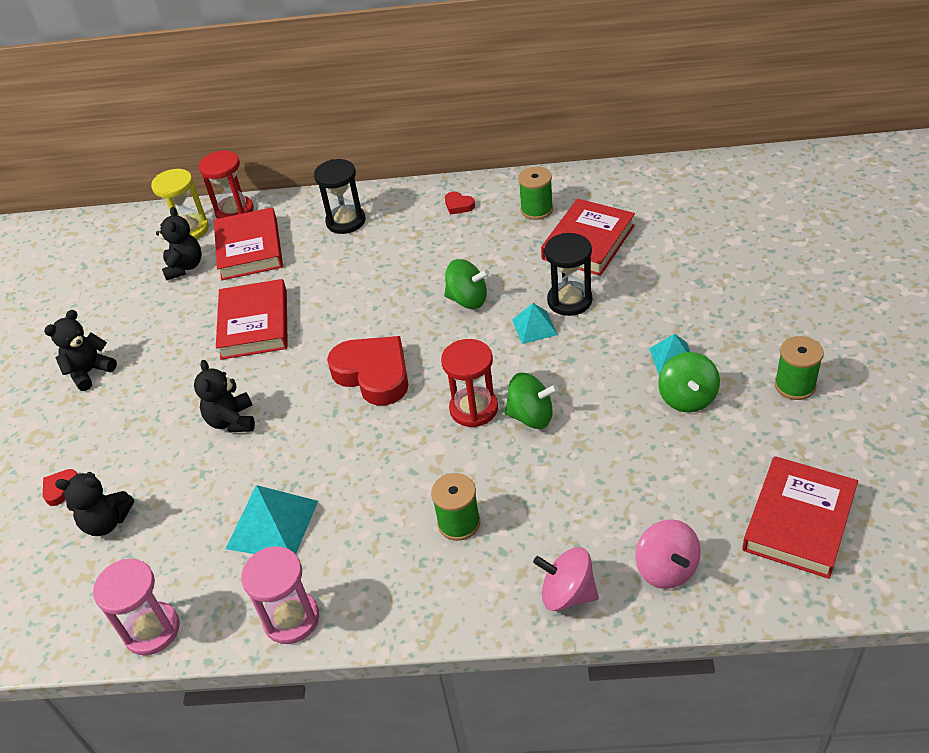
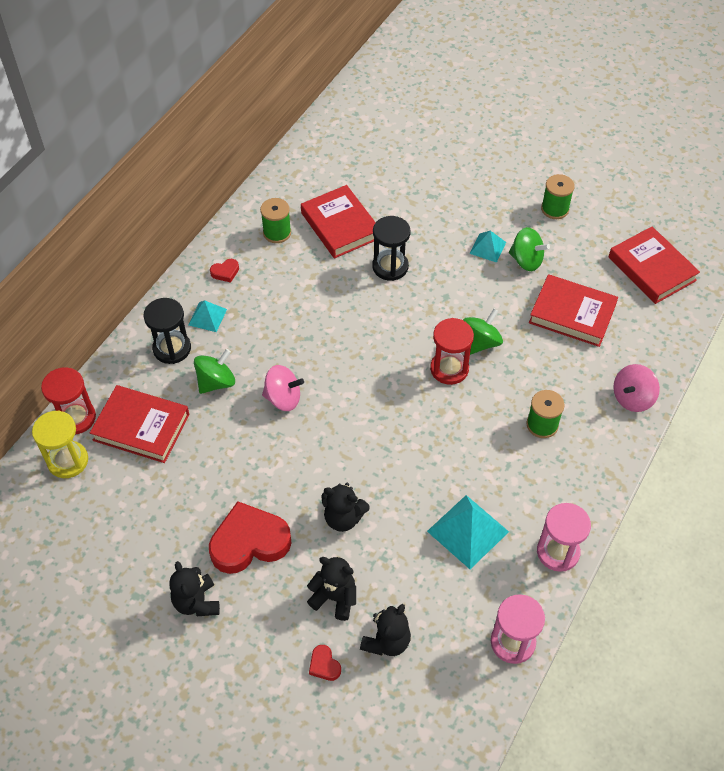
camera: 65 degrees left, 10 degrees up
(184, 267) = (119, 483): black teddy bear -> black teddy bear (334, 597)
(254, 324) = (243, 461): red book -> red book (572, 314)
(373, 374) = (368, 409): red heart -> red heart (249, 542)
(468, 300) = (338, 319): green spinning top -> green spinning top (216, 382)
(534, 327) = (399, 298): turquoise pyramid -> turquoise pyramid (207, 317)
(666, 569) = (645, 343): pink spinning top -> pink spinning top (283, 398)

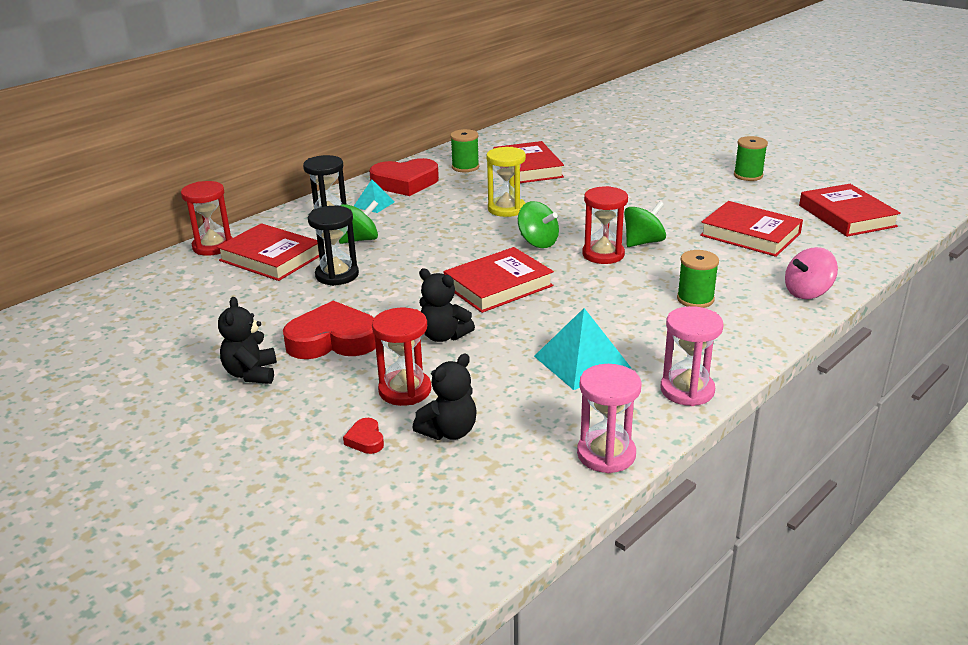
camera: 15 degrees right, 25 degrees down
(68, 461) = (187, 270): yellow hourglass -> yellow hourglass (506, 209)
(225, 272) = (405, 183): red heart -> red heart, size x2.36
(283, 398) = (421, 255): pink spinning top -> none
(334, 597) = (405, 390): black teddy bear -> red hourglass
(369, 435) = (498, 286): none -> red book
(390, 267) = (566, 193): black hourglass -> black hourglass (337, 275)
(487, 248) = (670, 190): turquoise pyramid -> none
(526, 260) = (709, 200): green spinning top -> green spinning top (538, 242)

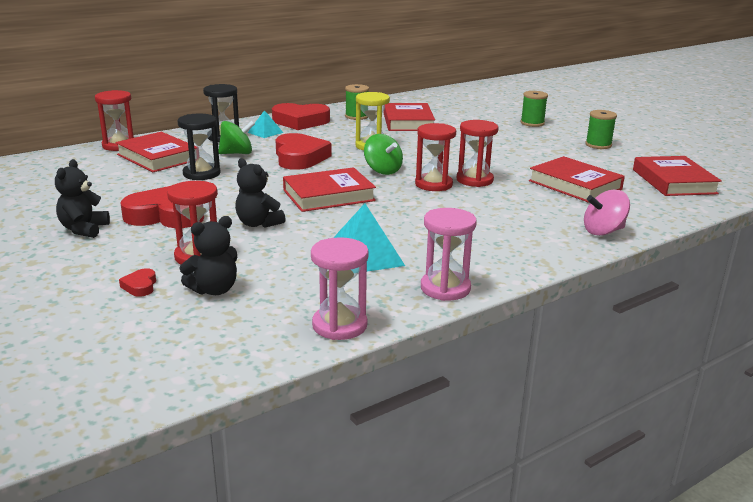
camera: 10 degrees right, 5 degrees down
(435, 236) = (299, 157): none -> red heart
(643, 242) = (474, 180): green spinning top -> red hourglass
(695, 299) = (495, 224): green spool -> green spool (532, 123)

